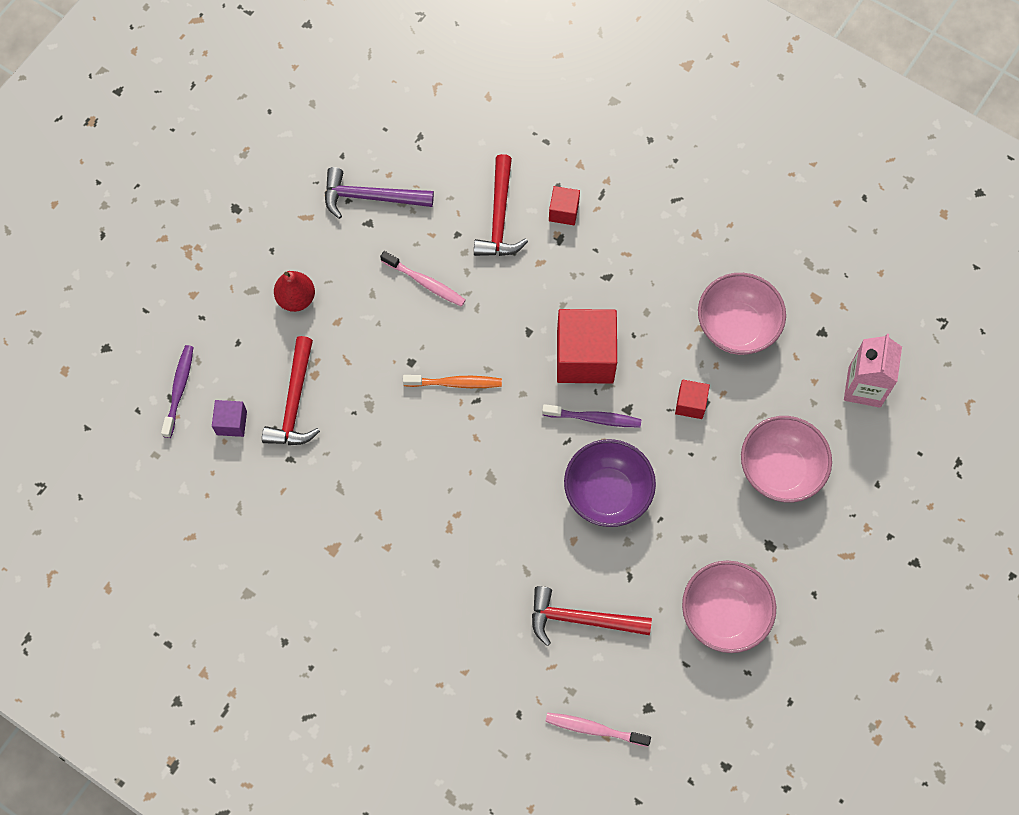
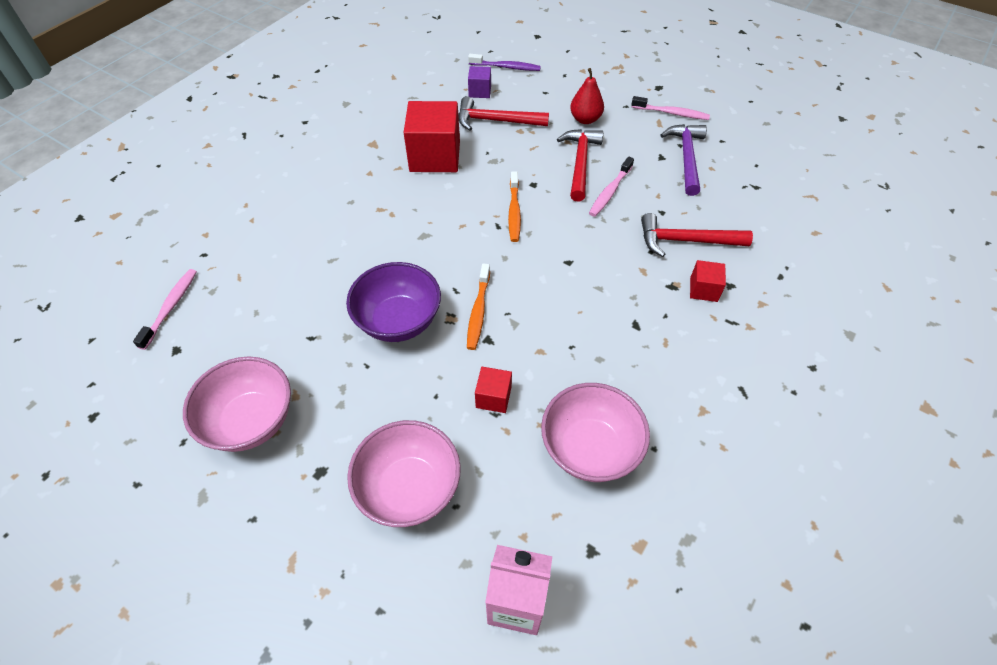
camera: 90 degrees right, 15 degrees down
(289, 201) = (671, 113): none -> pink toothbrush
(581, 619) = (277, 299): red hammer -> red hammer (580, 163)
(585, 357) = (544, 305): red cube -> red cube (435, 156)
(594, 418) = (478, 311): purple toothbrush -> orange toothbrush

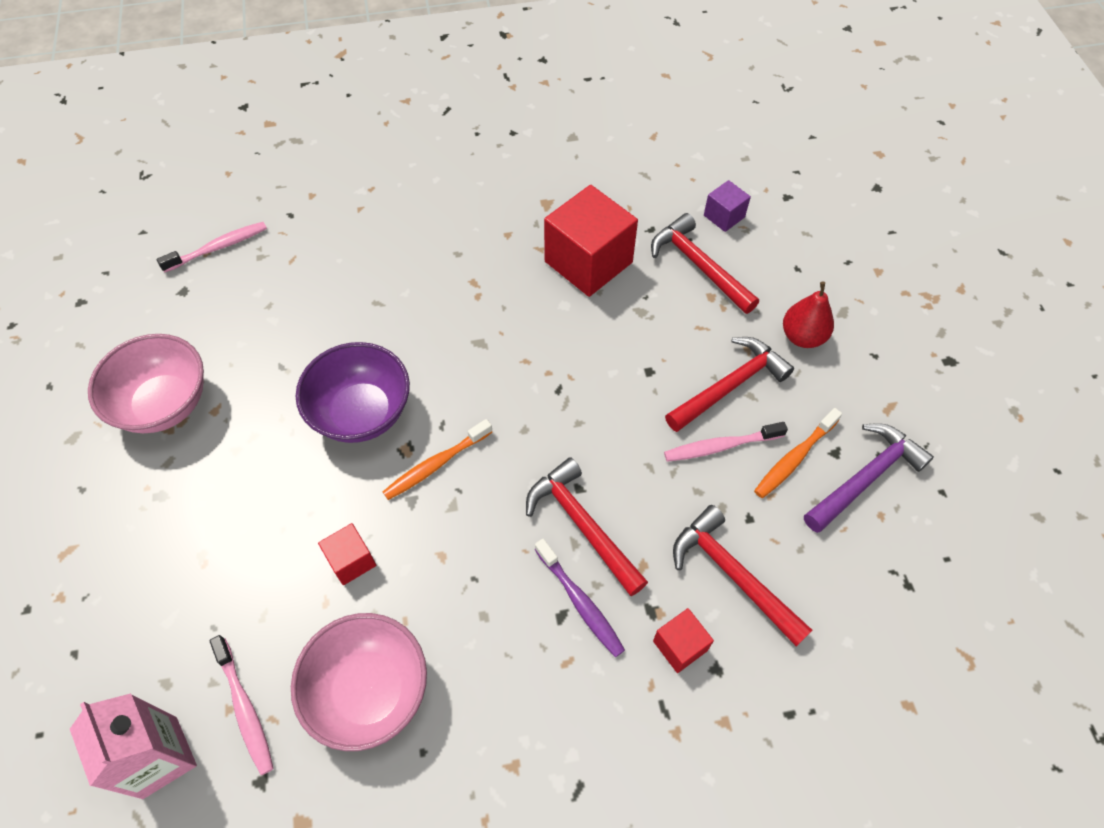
camera: 45 degrees right, 5 degrees up
(409, 488) = (200, 576): pink bowl -> none
(506, 67) = (790, 205): purple toothbrush -> purple toothbrush (580, 602)
(514, 212) = (592, 387): orange toothbrush -> orange toothbrush (794, 458)
(592, 277) = (582, 525): none -> red hammer
(671, 113) = (922, 407): pink toothbrush -> pink toothbrush (245, 709)

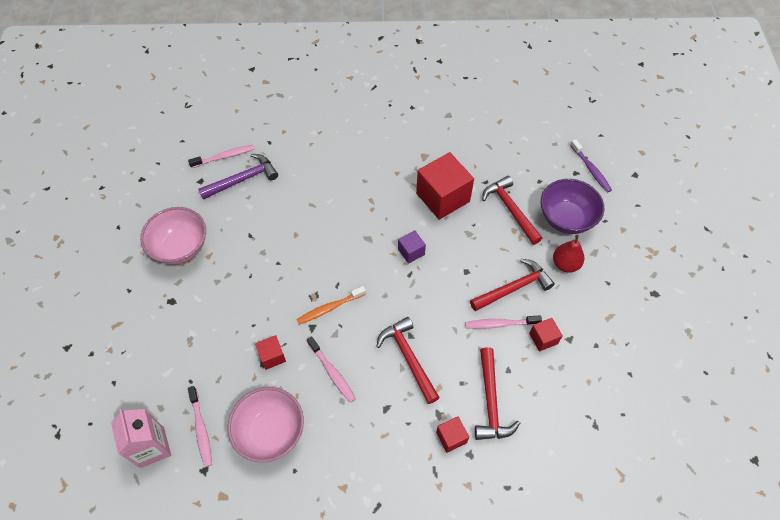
camera: 10 degrees right, 0 degrees up
(362, 413) = (292, 270): purple bowl -> purple bowl (566, 219)
(459, 571) = (332, 372): none -> pink toothbrush
(580, 602) = (398, 402): purple toothbrush -> purple toothbrush (591, 169)
(724, 216) = (533, 180): purple cube -> purple cube (411, 252)
(732, 575) = (491, 402): red hammer -> red hammer turned 150 degrees counterclockwise
(794, 458) = (543, 338): orange toothbrush -> red cube
(865, 477) = (584, 357): purple hammer -> purple hammer (243, 179)

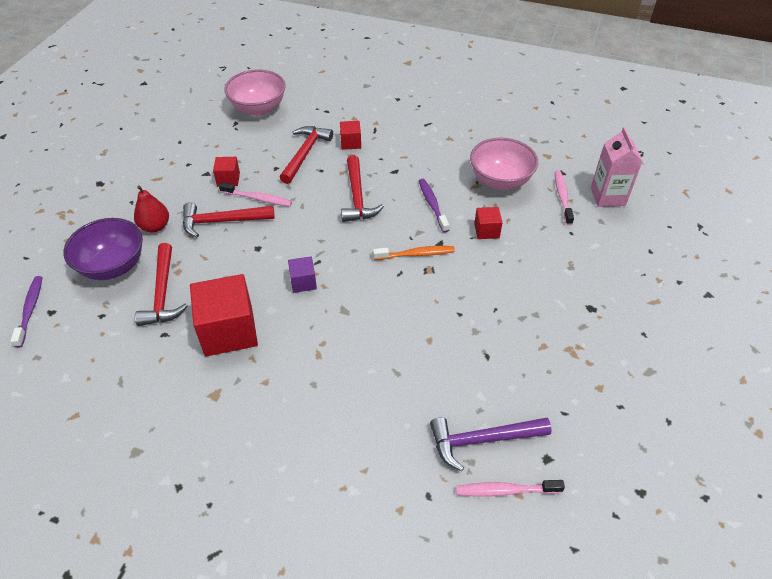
camera: 160 degrees left, 10 degrees down
(181, 248) = (579, 366): pink bowl -> pink bowl (258, 108)
(332, 372) = (432, 205): pink toothbrush -> purple toothbrush

